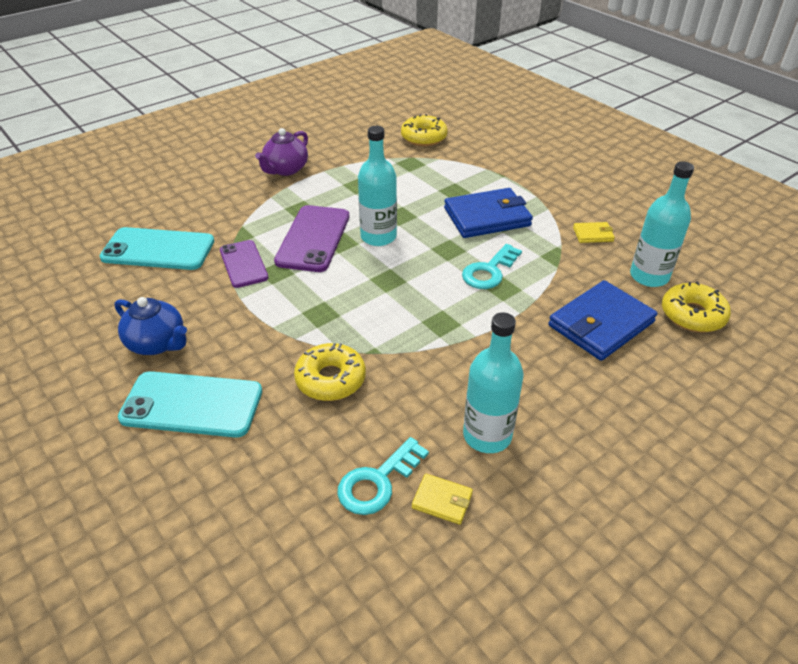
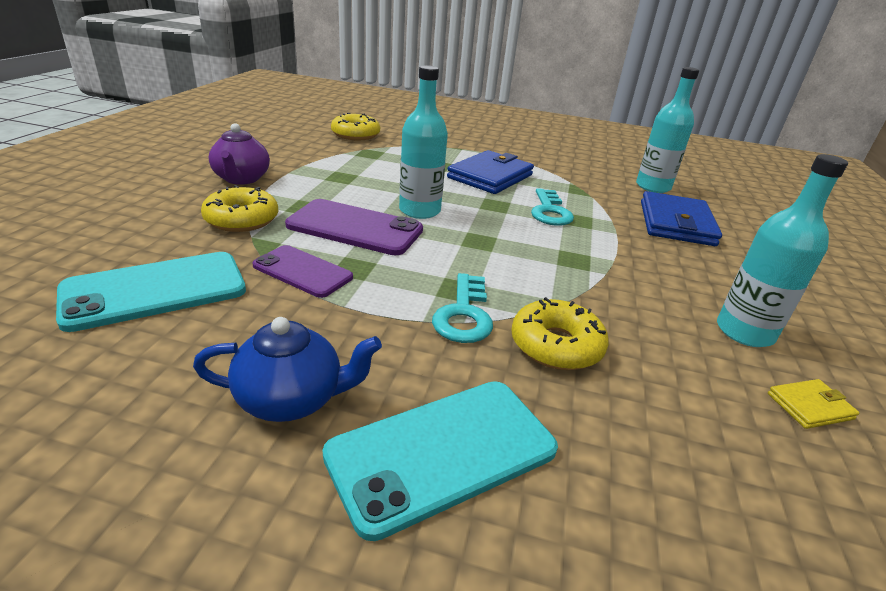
camera: 40 degrees left, 10 degrees down
(313, 238) = (355, 228): purple phone -> purple phone turned 45 degrees counterclockwise
(377, 482) = (743, 422): turquoise key -> turquoise key (464, 314)
(593, 234) = (580, 171): yellow wallet -> none
(692, 315) = (712, 202): yellow donut -> yellow donut (242, 219)

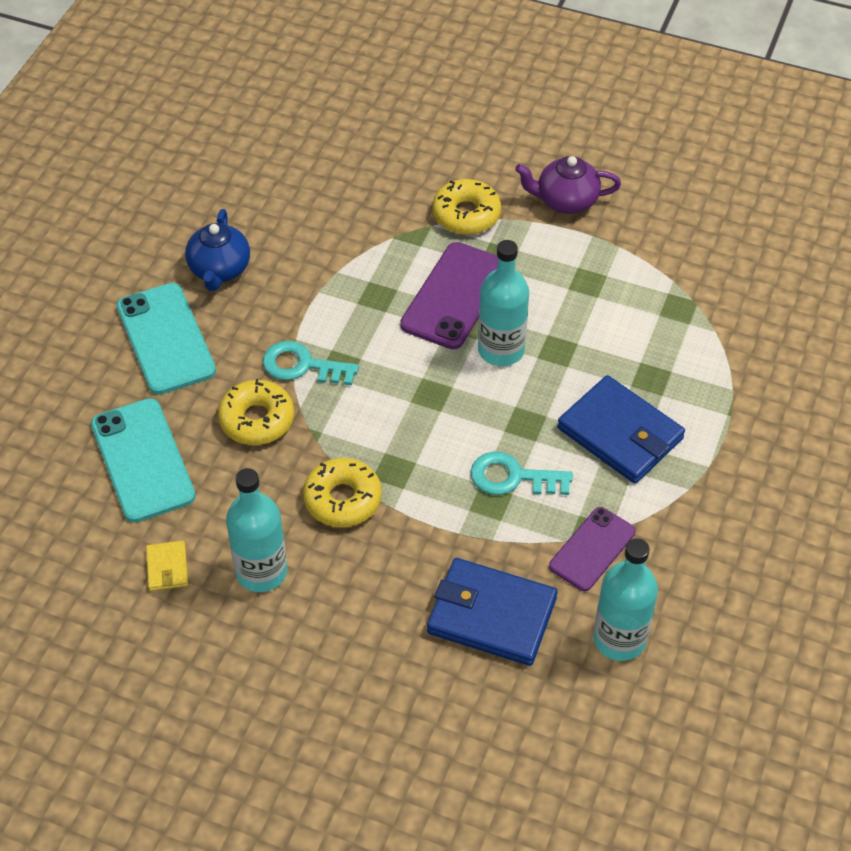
camera: 100 degrees right, 20 degrees up
(155, 290) = (344, 186): turquoise phone -> turquoise phone (143, 460)
(302, 271) = (371, 264): purple phone -> purple phone (592, 549)
(355, 135) = (754, 292): yellow donut -> yellow donut (342, 499)

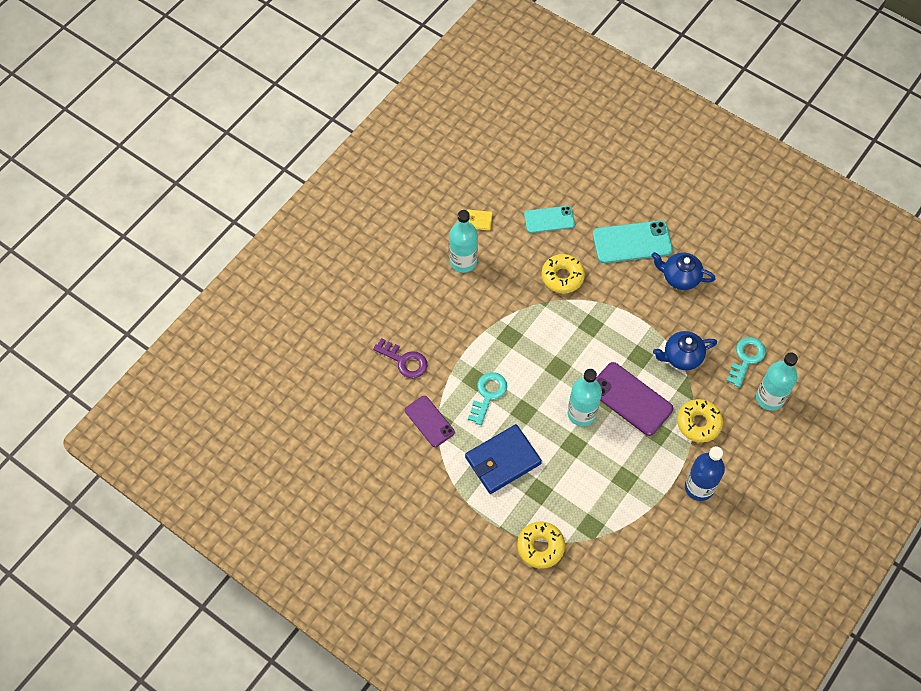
camera: 105 degrees right, 10 degrees up
(143, 460) = (549, 219): turquoise phone -> turquoise phone, size x0.65
(302, 366) = (595, 306): turquoise key -> turquoise key (746, 358)
(342, 499) = (497, 307): yellow donut -> yellow donut (540, 547)
(362, 248) = (682, 357): none -> blue teapot
(492, 615) = (404, 361): blue wallet -> purple key
(566, 201) = (699, 487): purple teapot -> blue bottle
(619, 639) = (371, 417): turquoise bottle -> turquoise bottle (769, 398)

